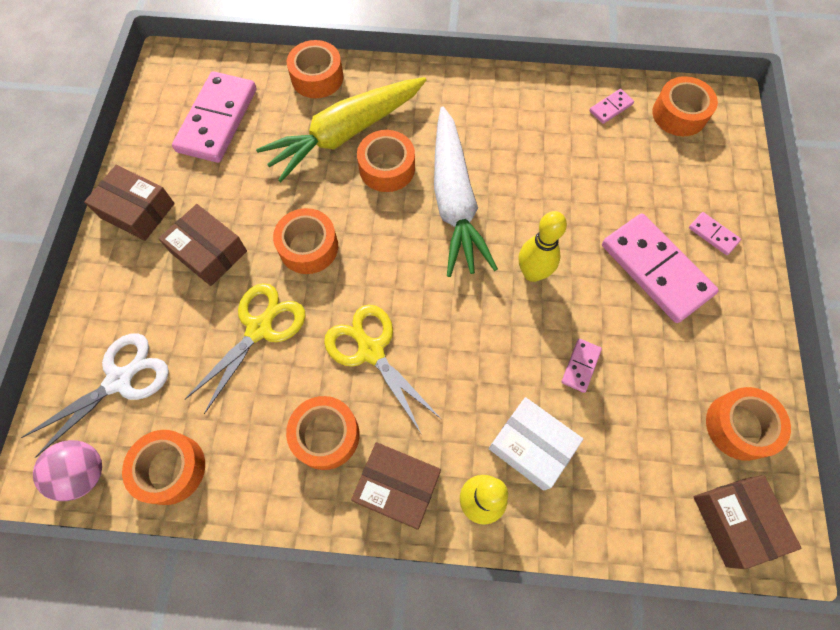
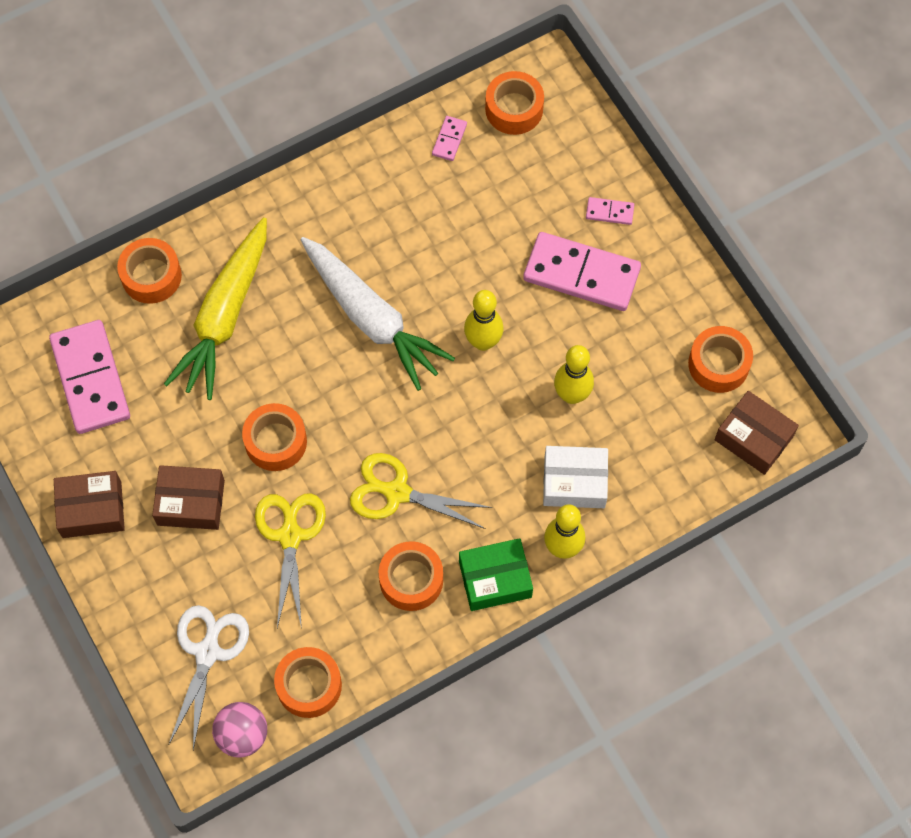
camera: 35 degrees left, 0 degrees up
(387, 168) = (289, 325): orange tape -> none
(397, 487) = (495, 579): brown box -> green box
(580, 366) = (572, 395): pink domino -> yellow bowling pin

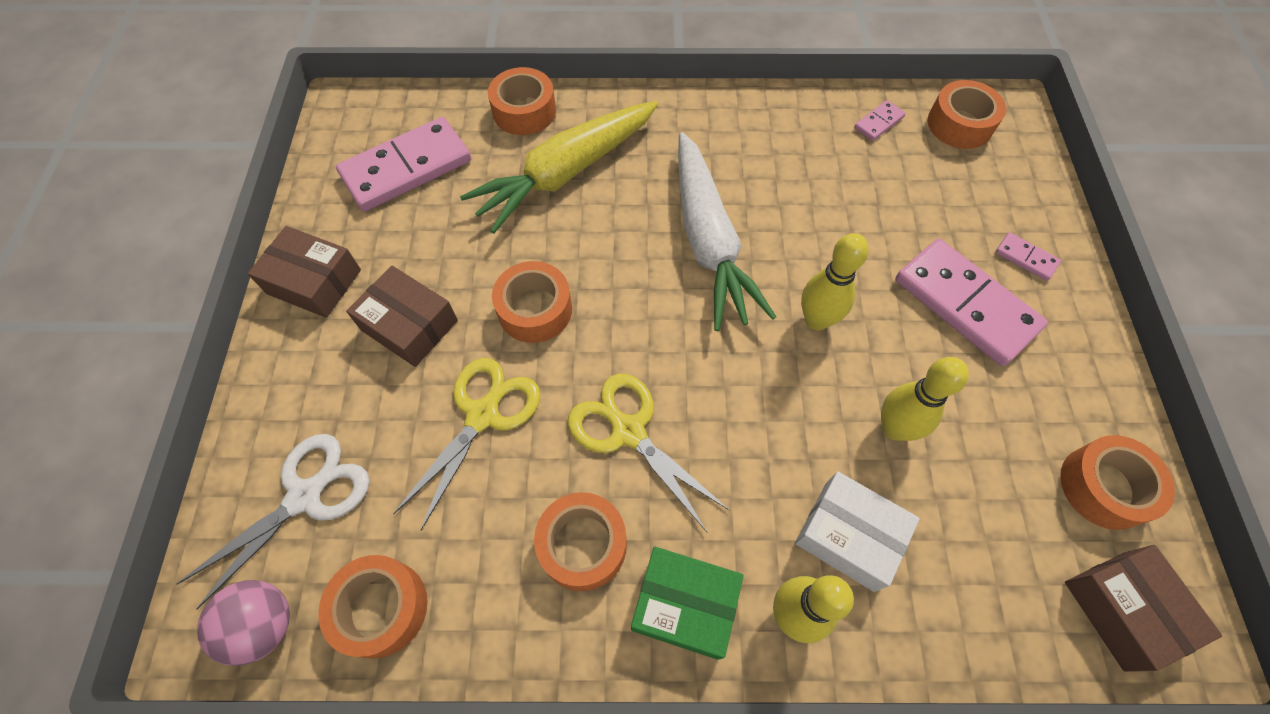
camera: 30 degrees right, 5 degrees down
(90, 379) = (406, 168): pink domino -> pink domino turned 45 degrees clockwise

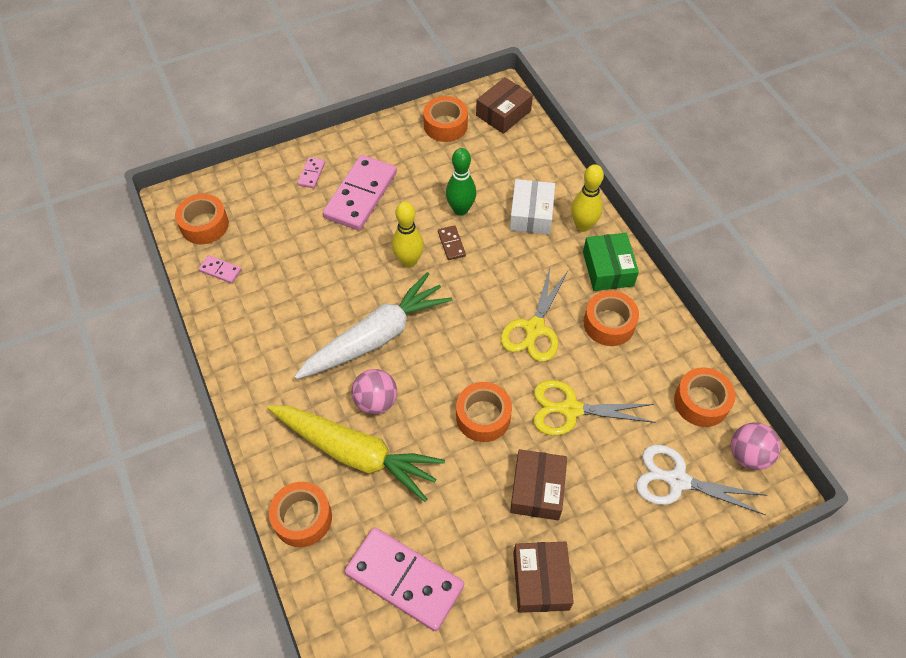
camera: 115 degrees left, 5 degrees down
(618, 211) = (376, 401): none -> pink ball
(828, 387) = (451, 244): none -> brown domino
(894, 428) = (460, 209): yellow bowling pin -> green bowling pin

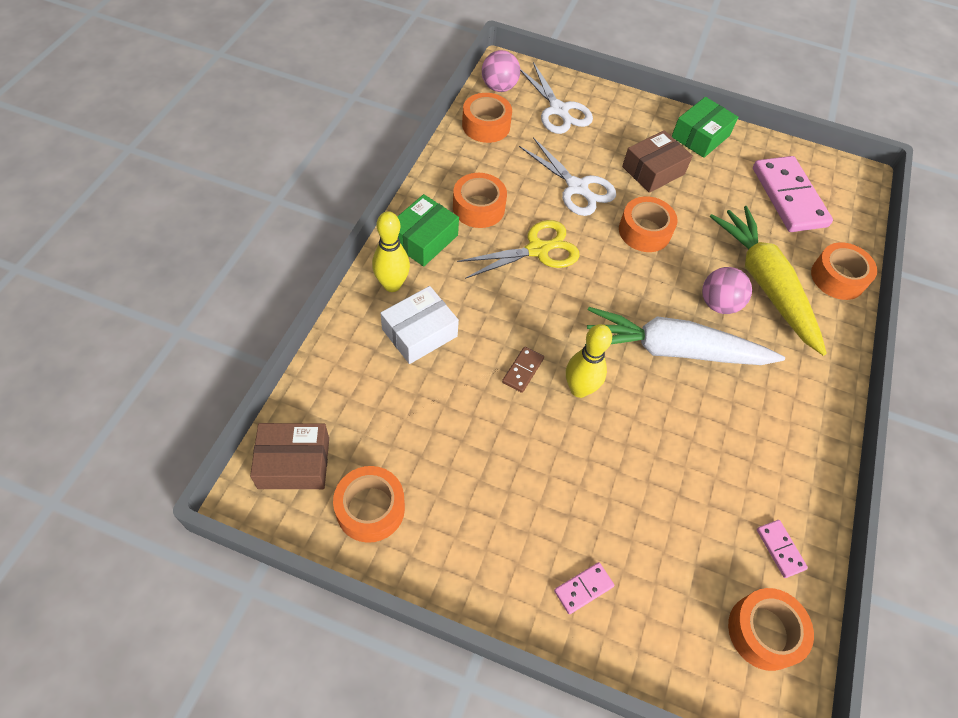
camera: 140 degrees left, 0 degrees up
(360, 195) = (555, 505): pink domino -> none
(460, 209) = (475, 395): green bowling pin -> none
(540, 581) = (700, 136): brown box -> green box
(570, 409) = (577, 188): yellow scissors -> white scissors

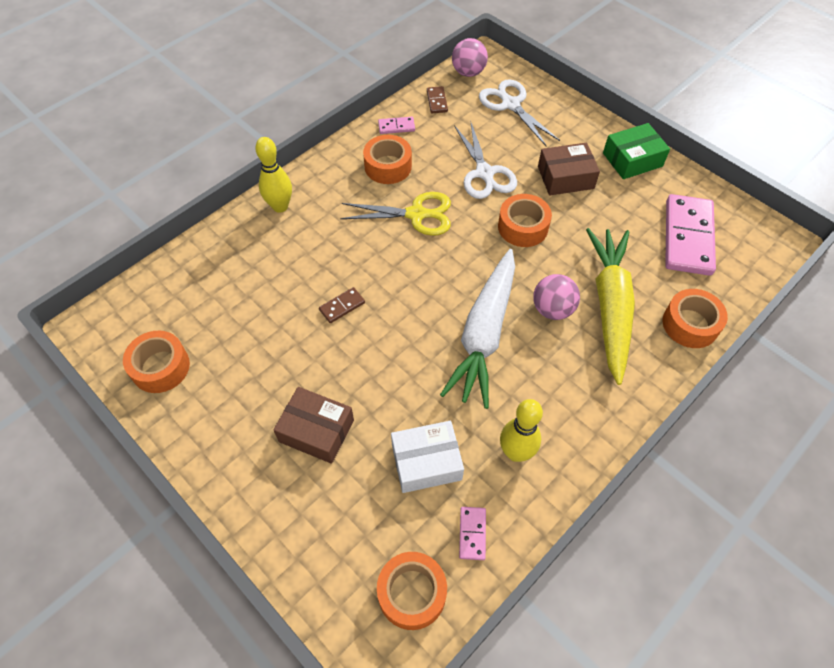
camera: 30 degrees right, 0 degrees up
(294, 462) = (128, 313): brown box -> brown box (316, 430)
(419, 332) = (278, 250): white box -> white box (426, 462)
(423, 239) = (327, 178): green box -> none
(486, 125) = (437, 101): orange tape -> brown domino
(559, 110) = (510, 104): white scissors -> white scissors turned 150 degrees clockwise
(579, 389) = (379, 337): yellow bowling pin -> yellow bowling pin (516, 452)
(583, 588) = (282, 492): pink domino -> pink domino (396, 127)
(673, 350) = (484, 334): white carrot -> white carrot turned 105 degrees counterclockwise

